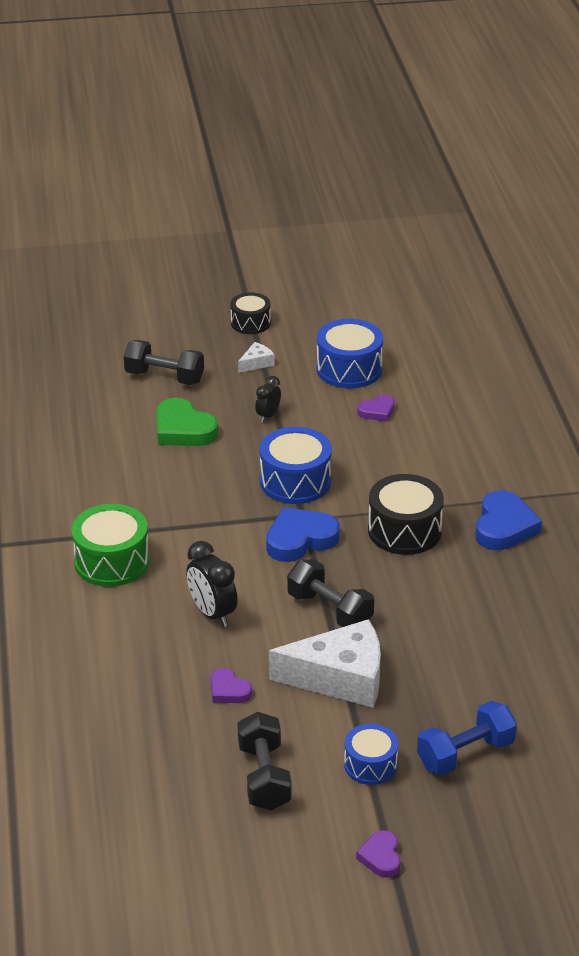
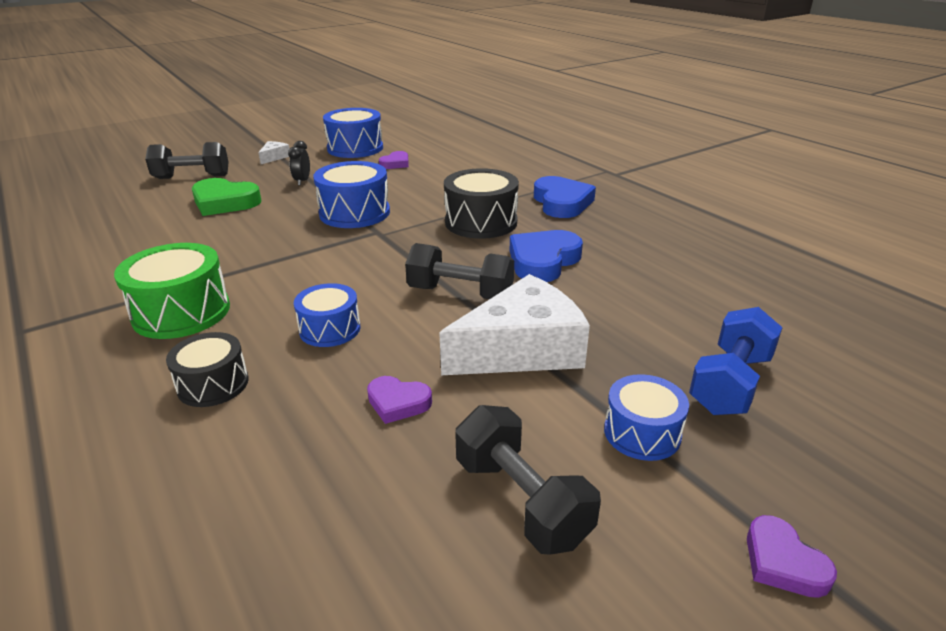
camera: 25 degrees left, 5 degrees down
(212, 613) = (330, 329): black clock -> blue drum
(250, 323) = (257, 140): black drum -> black drum (213, 384)
(300, 539) = (387, 248): blue heart -> blue heart (543, 261)

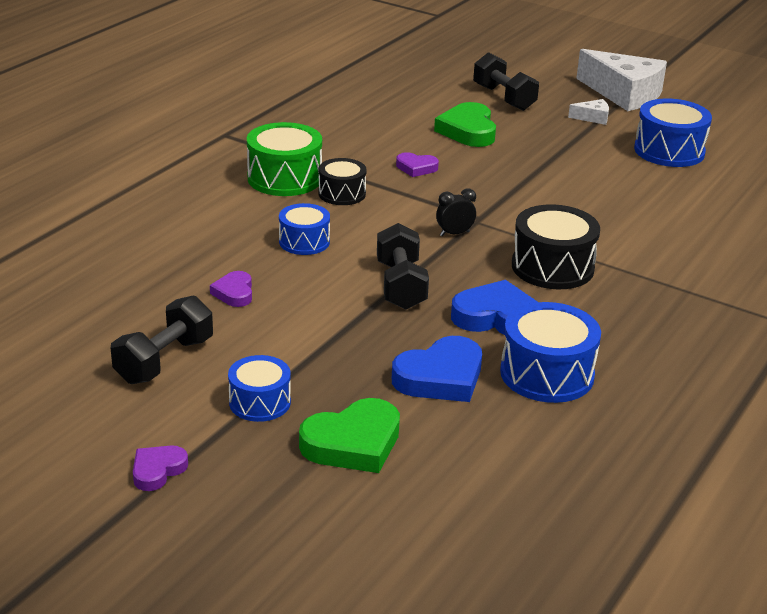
camera: 65 degrees right, 0 degrees up
(213, 384) = (212, 220): black drum -> black drum (342, 194)
(302, 181) = (551, 150): black clock -> black clock (454, 233)
(354, 213) = (507, 196): blue drum -> blue drum (547, 374)
(395, 164) = (652, 185): purple heart -> purple heart (416, 168)
(522, 349) = (334, 332): white cheese -> white cheese (624, 94)
(561, 203) = (653, 307): blue heart -> blue heart (440, 377)
(730, 383) = (353, 443): blue dumbbell -> green heart

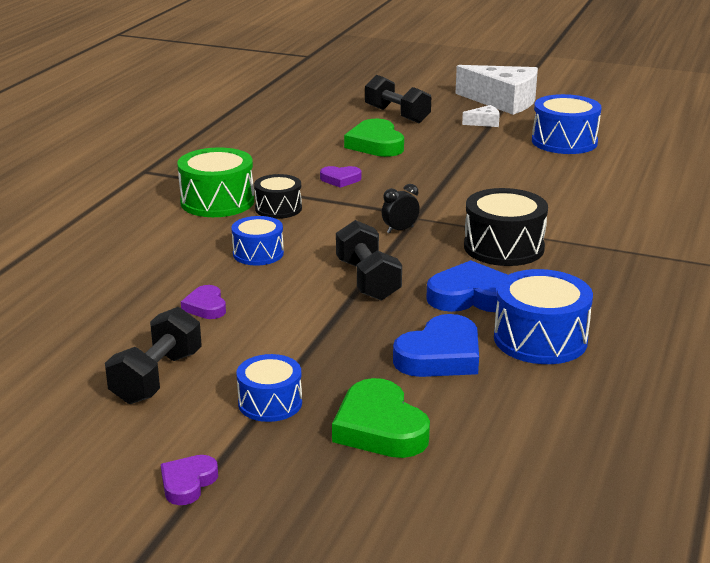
camera: 10 degrees left, 5 degrees down
(353, 443) = (380, 428): green heart -> green heart turned 105 degrees clockwise

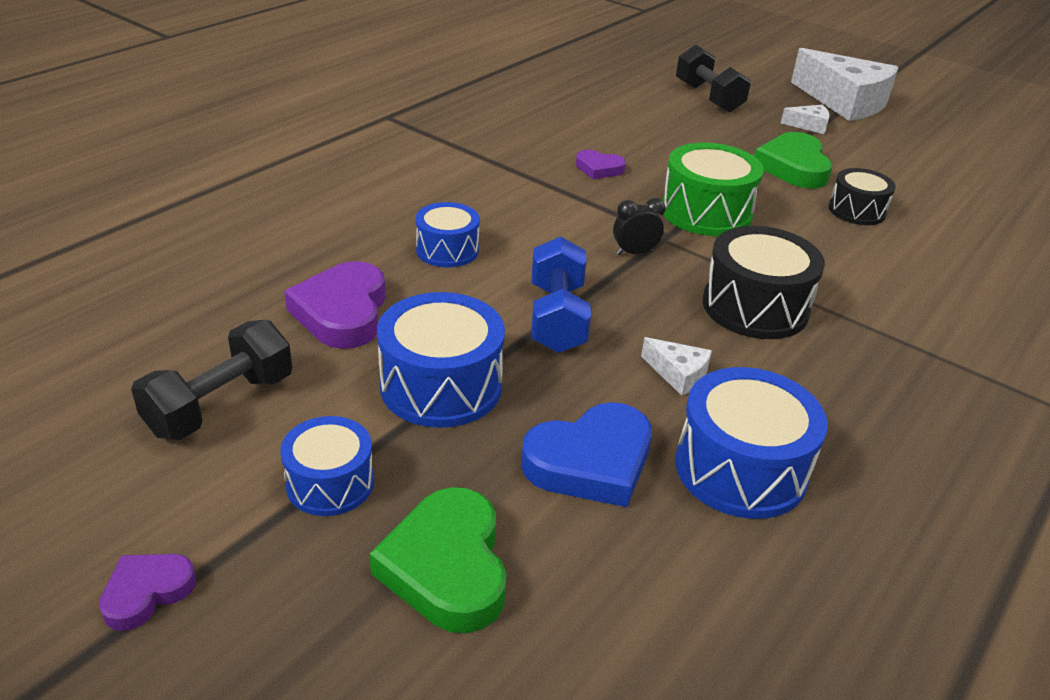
camera: 15 degrees right, 10 degrees up
(206, 307) = (342, 312): purple heart -> purple heart, size x1.78
(217, 202) = (442, 170): green drum -> green drum (706, 212)
(278, 208) = (505, 193): black drum -> black drum (856, 211)
(367, 280) = (557, 318): black dumbbell -> blue dumbbell
(376, 144) = (664, 130): green heart -> green heart (793, 167)
(472, 296) = (678, 374): blue heart -> white cheese
(564, 142) = (899, 169): blue drum -> blue drum (441, 386)

